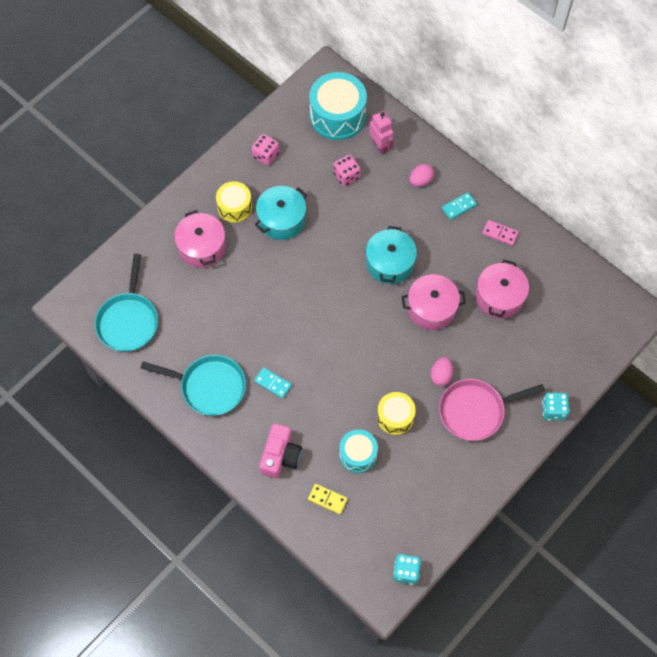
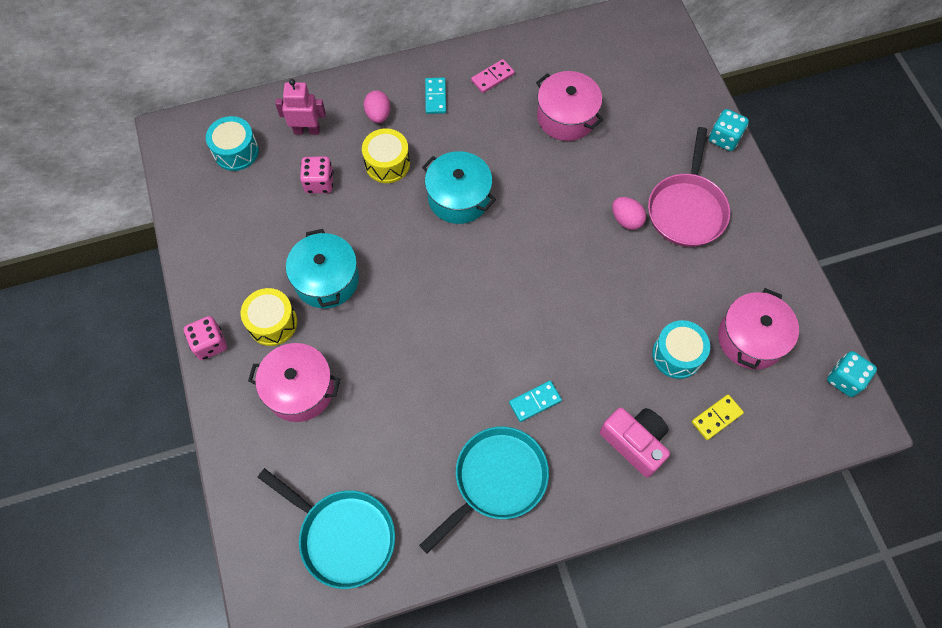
camera: 60 degrees left, 0 degrees up
(266, 155) = (229, 252): pink dice -> pink dice (210, 344)
(337, 116) = (236, 151): turquoise drum -> turquoise drum, size x0.60
(395, 417) = (651, 291): yellow drum -> yellow drum (387, 164)
(431, 308) = (540, 186): pink pot -> pink pot (751, 339)

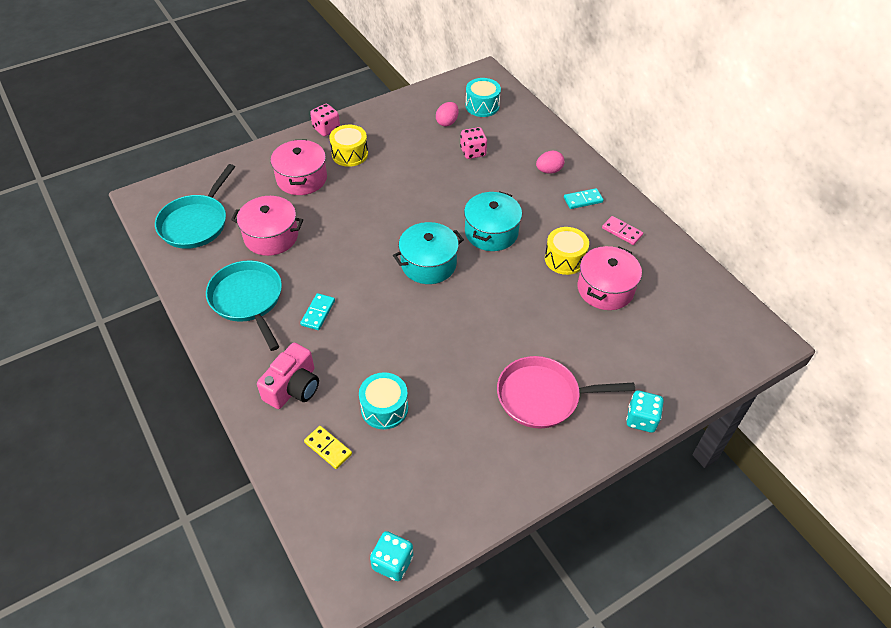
camera: 75 degrees right, 15 degrees down
(307, 130) = (516, 136): pink robot -> none
(326, 279) = (392, 173): turquoise pot -> turquoise pot (428, 264)
(387, 164) = (505, 185): yellow drum -> yellow drum (564, 259)
(496, 480) = (248, 300): turquoise pan -> turquoise pan turned 150 degrees counterclockwise
(535, 402) = (318, 313): turquoise domino -> turquoise domino turned 60 degrees clockwise
(626, 220) = (513, 350): pink egg -> pink egg (447, 122)
(751, 339) = (417, 468): pink pot -> pink pot (271, 236)

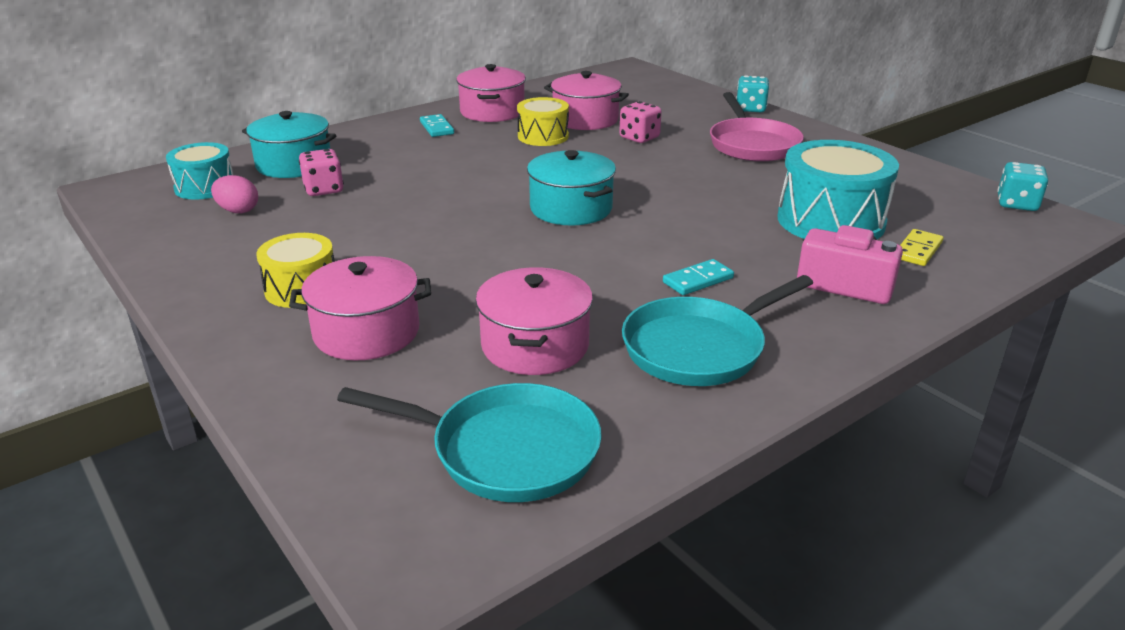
camera: 95 degrees left, 20 degrees down
(318, 313) = (698, 280): turquoise domino -> turquoise domino turned 45 degrees counterclockwise
(326, 129) = (210, 321): pink dice -> pink dice (639, 138)
(384, 408) = (830, 221): turquoise drum -> turquoise drum, size x1.68
(491, 232) = (501, 173): turquoise pot -> turquoise pot (294, 164)
(549, 171) = (376, 144): pink egg -> none
(622, 232) = (492, 112): pink domino -> pink pot

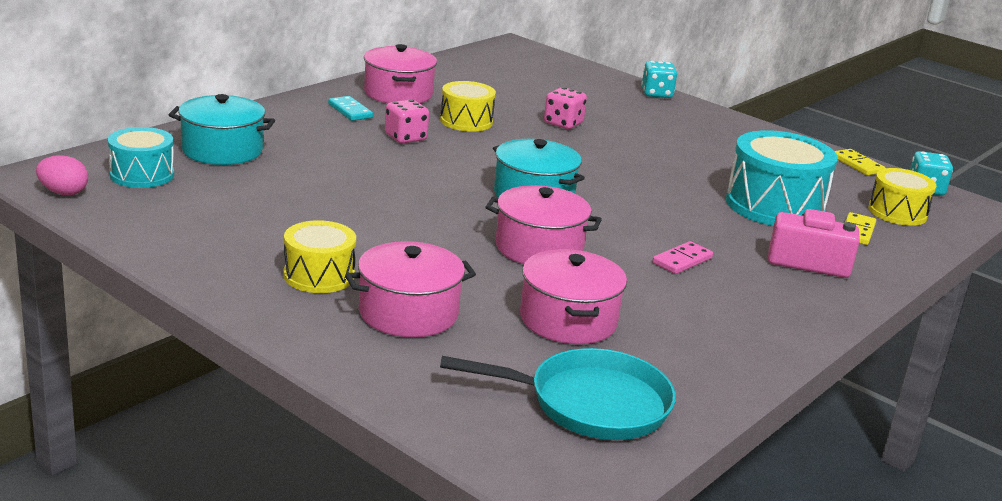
camera: 15 degrees left, 5 degrees down
(238, 211) = (197, 199): pink egg -> pink egg (63, 193)
(324, 189) = (273, 177): pink dice -> pink dice (405, 138)
(585, 119) = (499, 103): pink pot -> pink pot (539, 248)
(698, 280) = (682, 261): turquoise domino -> pink domino
(699, 348) = (709, 318): turquoise pan -> none
(752, 144) = (674, 131): pink pan -> none
(944, 177) = (857, 165): none -> yellow domino
(974, 229) = (897, 212): none -> yellow drum

